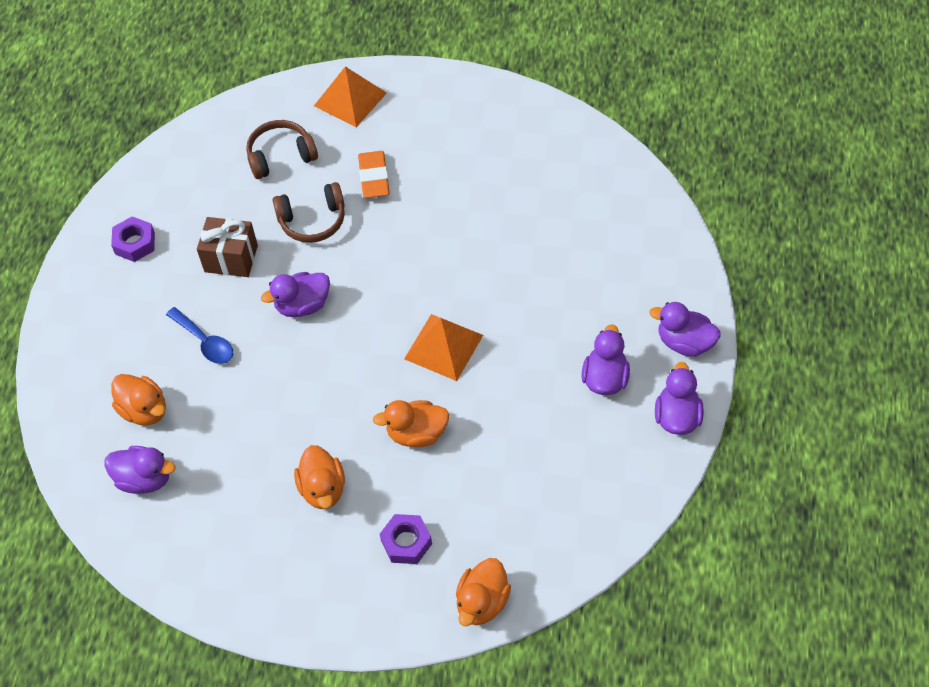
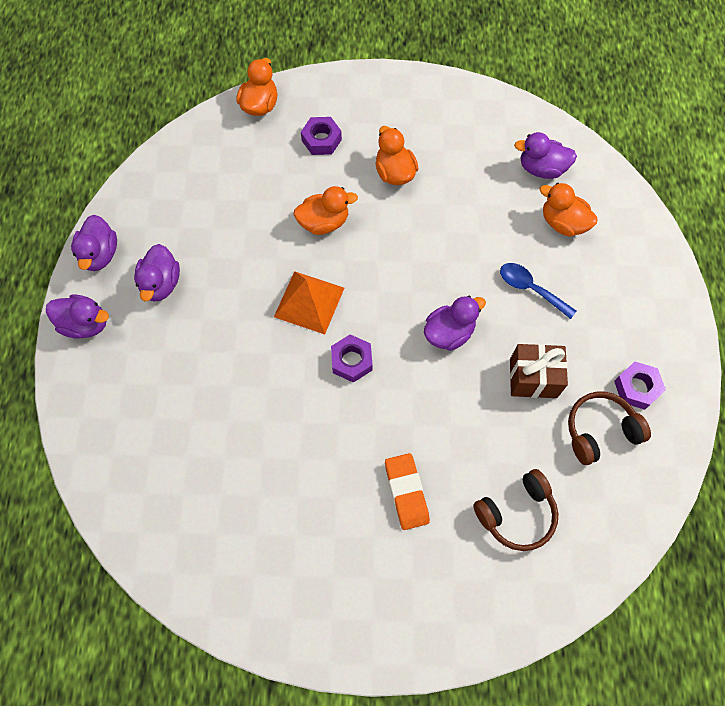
camera: 170 degrees right, 10 degrees up
(313, 221) = (461, 430): brown headphones -> brown headphones (600, 431)
(350, 99) = (455, 609): orange pyramid -> none
(407, 287) = (351, 361): none -> purple nut

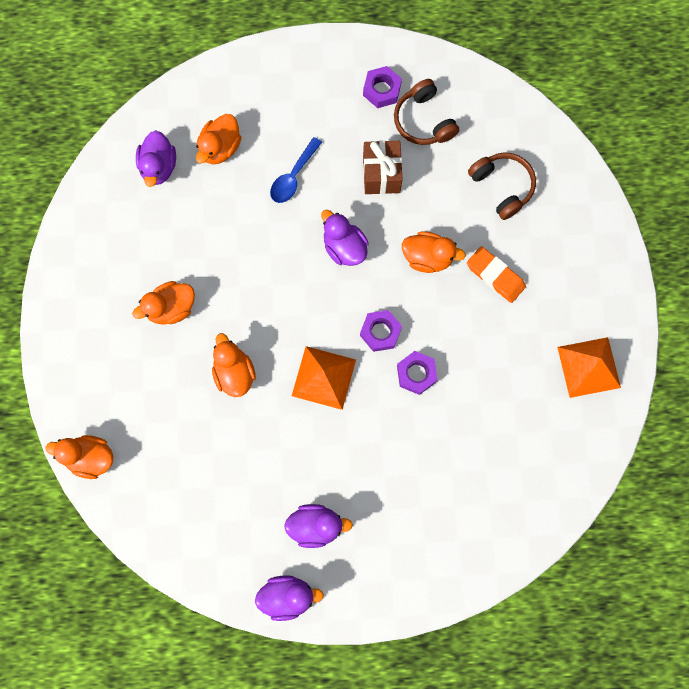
camera: 95 degrees left, 10 degrees up
(85, 324) = (366, 593): purple duck -> none
(285, 591) = (589, 367): none -> orange pyramid
(321, 140) = (133, 386): purple nut -> purple nut (416, 374)
(406, 492) = (495, 276): orange eraser -> orange eraser turned 60 degrees clockwise
(433, 419) = (428, 257): none -> orange duck

